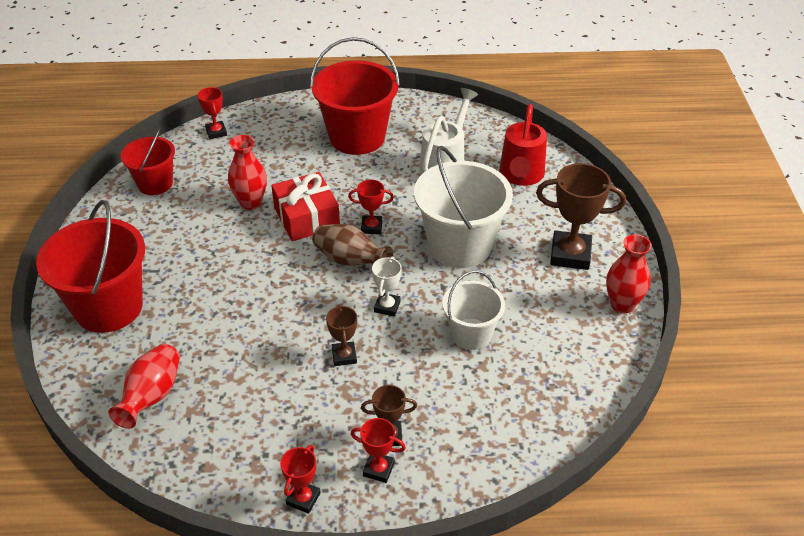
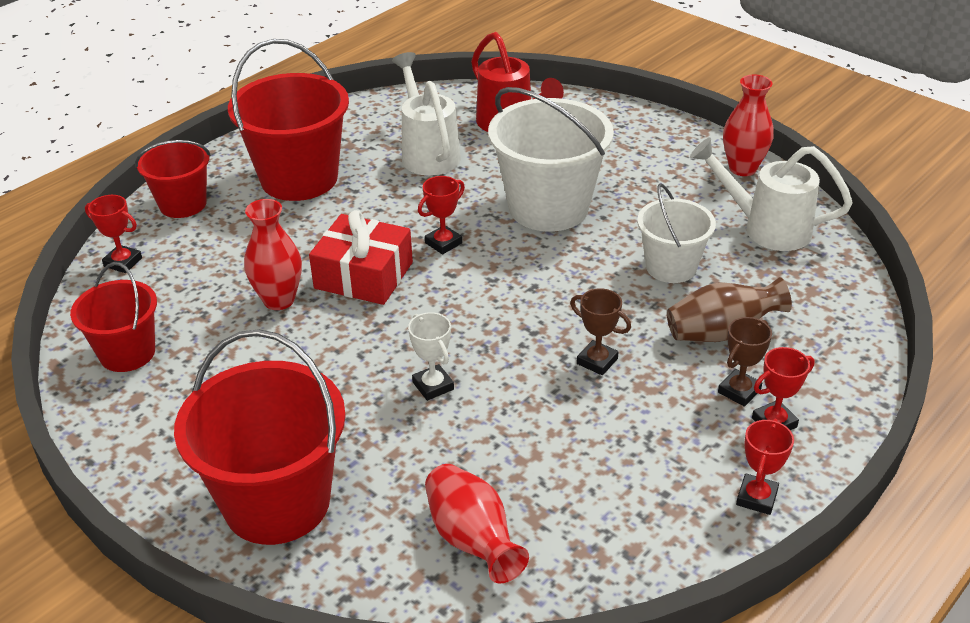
camera: 45 degrees left, 5 degrees down
(284, 116) = (183, 204): none -> red bucket
(303, 498) = (756, 497): red trophy -> red trophy turned 45 degrees clockwise
(350, 260) = (470, 283): brown vase -> brown vase (721, 332)
(387, 306) = (567, 296): white trophy -> white trophy (433, 386)
(570, 254) = (647, 158): brown trophy -> none
(570, 354) = (766, 228): none -> white watering can

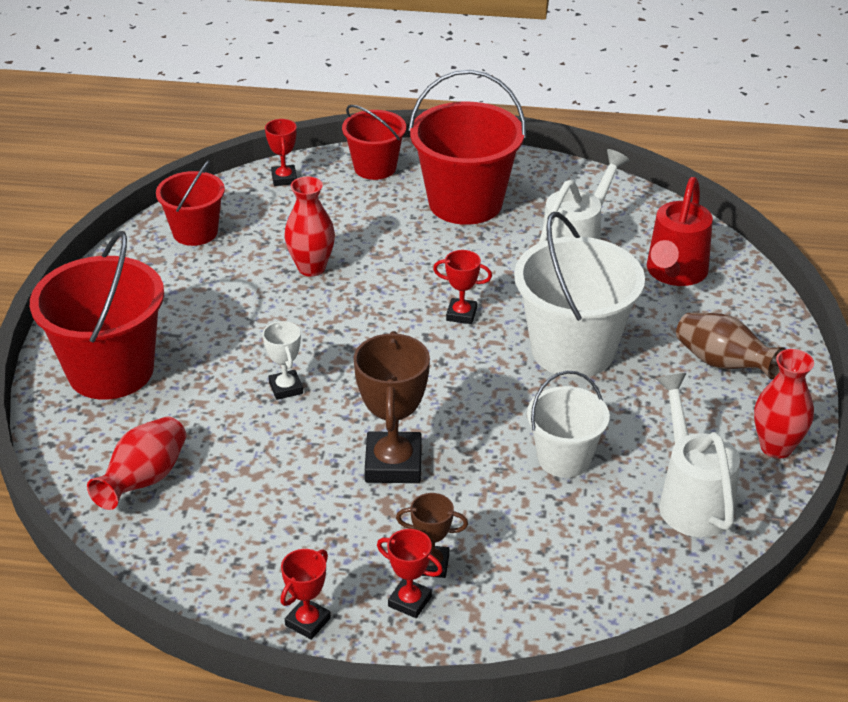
camera: 55 degrees right, 0 degrees up
(363, 275) = (379, 293): red gift -> none
(433, 386) = (286, 388): white trophy -> white trophy turned 45 degrees counterclockwise
(597, 361) = (393, 464): brown trophy -> brown trophy, size x1.84
(721, 332) = (501, 524): brown vase -> brown vase (723, 364)
(756, 497) = (307, 622): red trophy -> red trophy turned 45 degrees counterclockwise

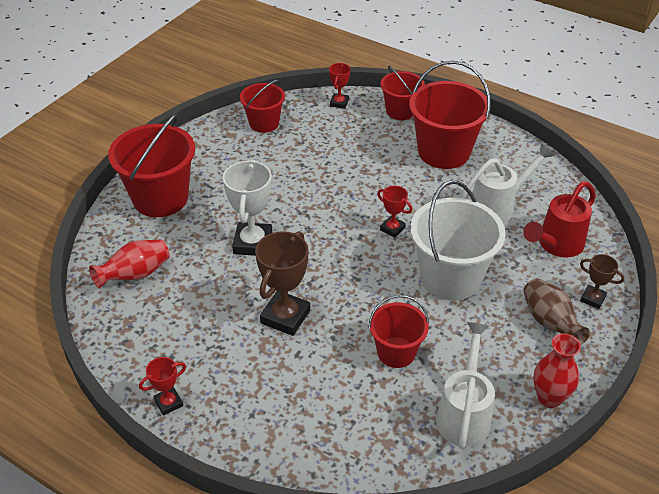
camera: 25 degrees right, 5 degrees up
(286, 388) = (252, 243): white trophy -> white trophy, size x1.84
(311, 268) = (318, 168): red vase -> none
(409, 601) = (236, 414): red trophy -> none
(431, 564) = (265, 394): brown trophy -> brown trophy (592, 299)
(564, 458) = (396, 352): white bucket -> red bucket

